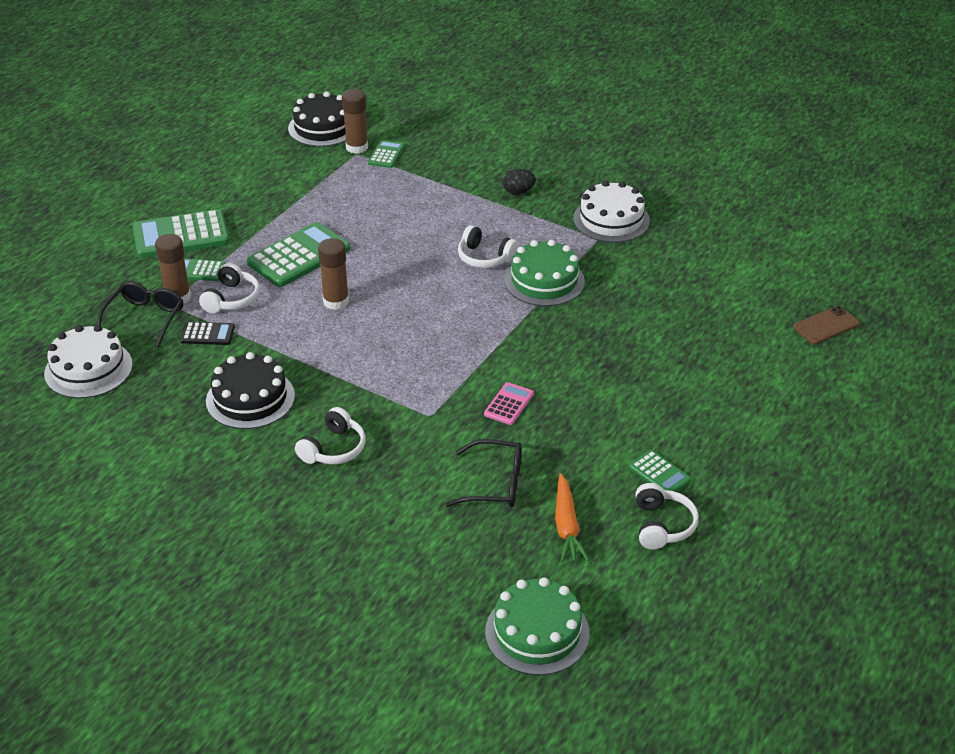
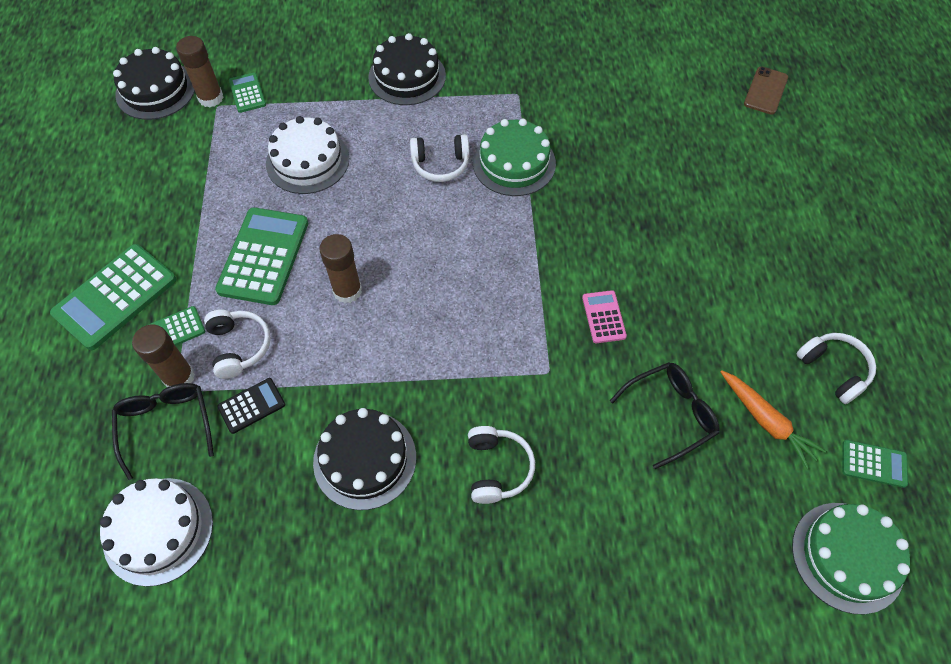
camera: 35 degrees left, 20 degrees up
(518, 192) = (407, 76): black egg -> black cake
(611, 220) = (511, 68): white cake -> white cake (307, 161)
(659, 474) = (784, 316): green calculator -> green calculator (873, 464)

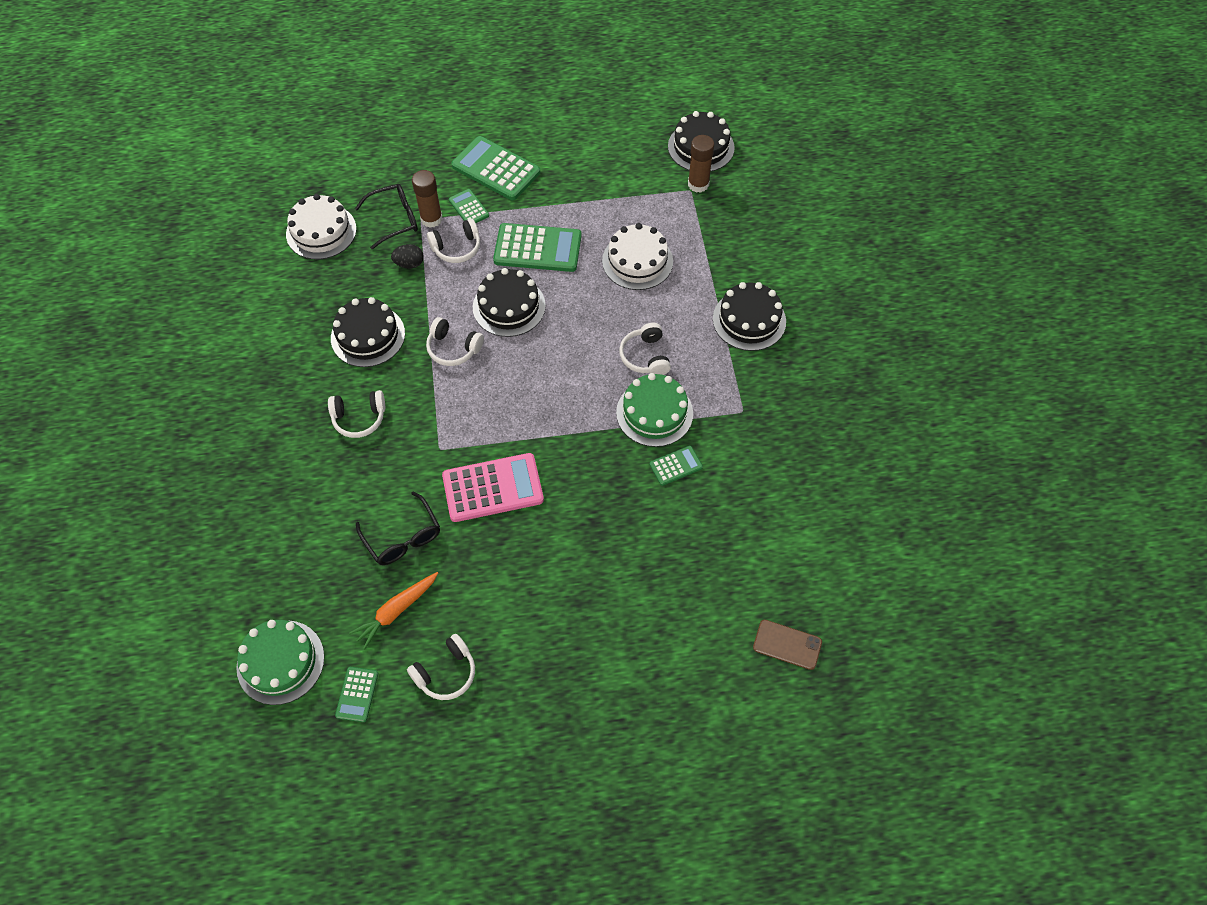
camera: 85 degrees right, 0 degrees up
(247, 93) = (708, 207): green calculator -> green calculator (676, 466)
(251, 406) = (409, 264): black calculator -> black egg
(347, 291) = (509, 306): brown glue stick -> black cake
(401, 354) = (453, 348): none -> white headphones
(603, 317) = (493, 488): pink calculator -> pink calculator, size x1.97

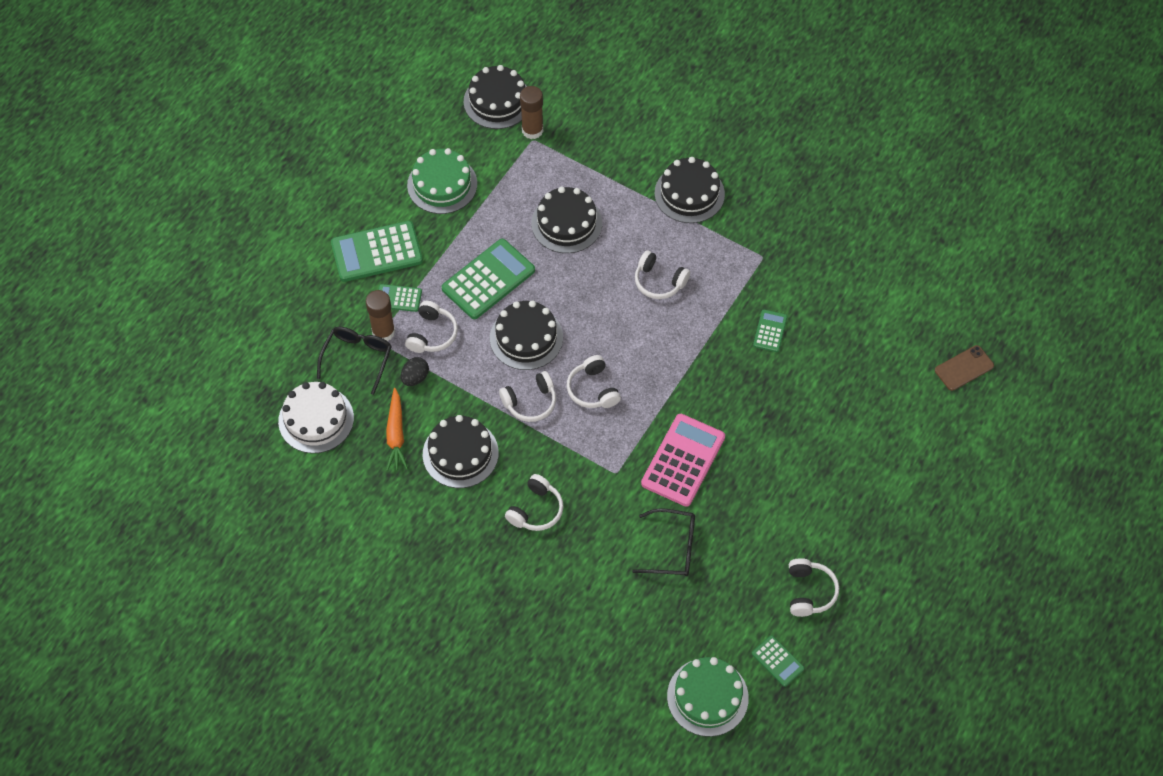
camera: 50 degrees left, 0 degrees up
(396, 611) = (731, 592): orange carrot -> orange carrot (396, 434)
(502, 381) = (593, 389): none -> white headphones
(637, 261) = (566, 223): white cake -> black cake
(654, 413) = (713, 312): green cake -> green cake (442, 184)

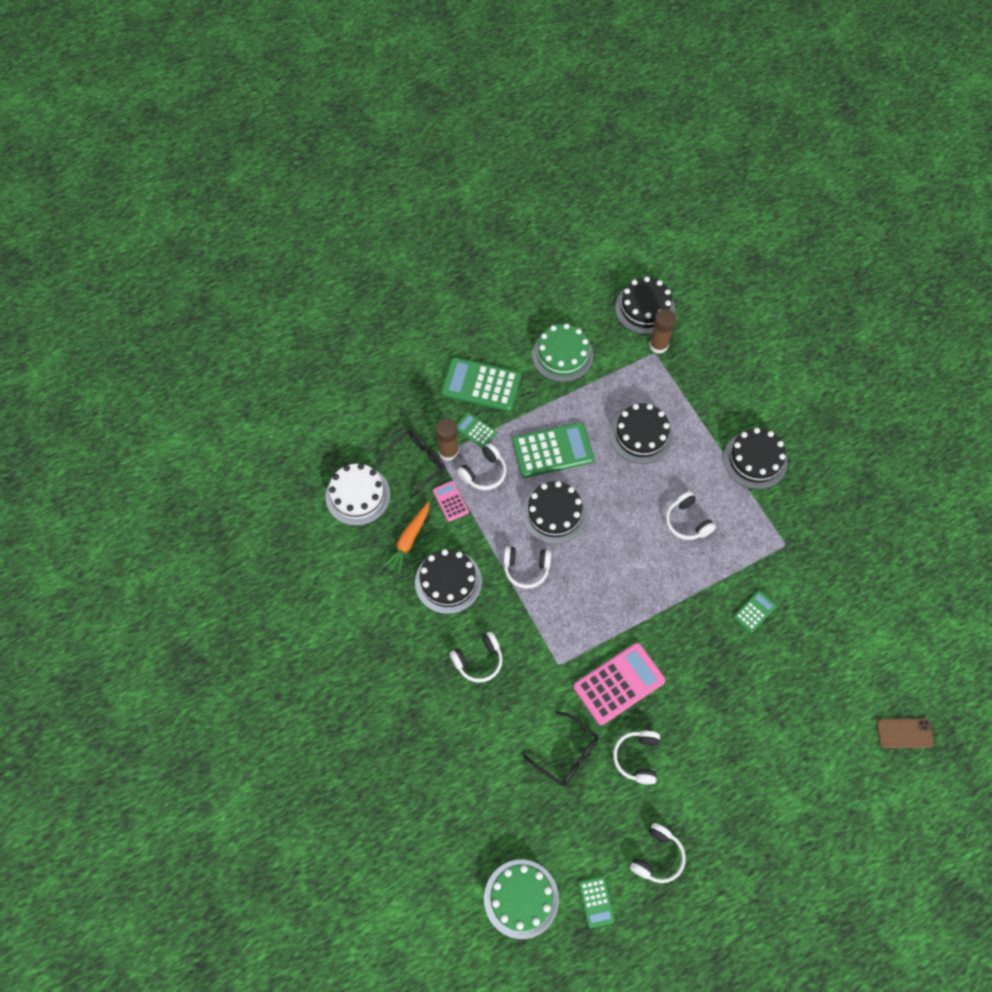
camera: 30 degrees right, 5 degrees up
(415, 378) = (450, 501): black egg -> pink calculator
(593, 389) = (581, 584): white headphones -> white headphones (637, 758)

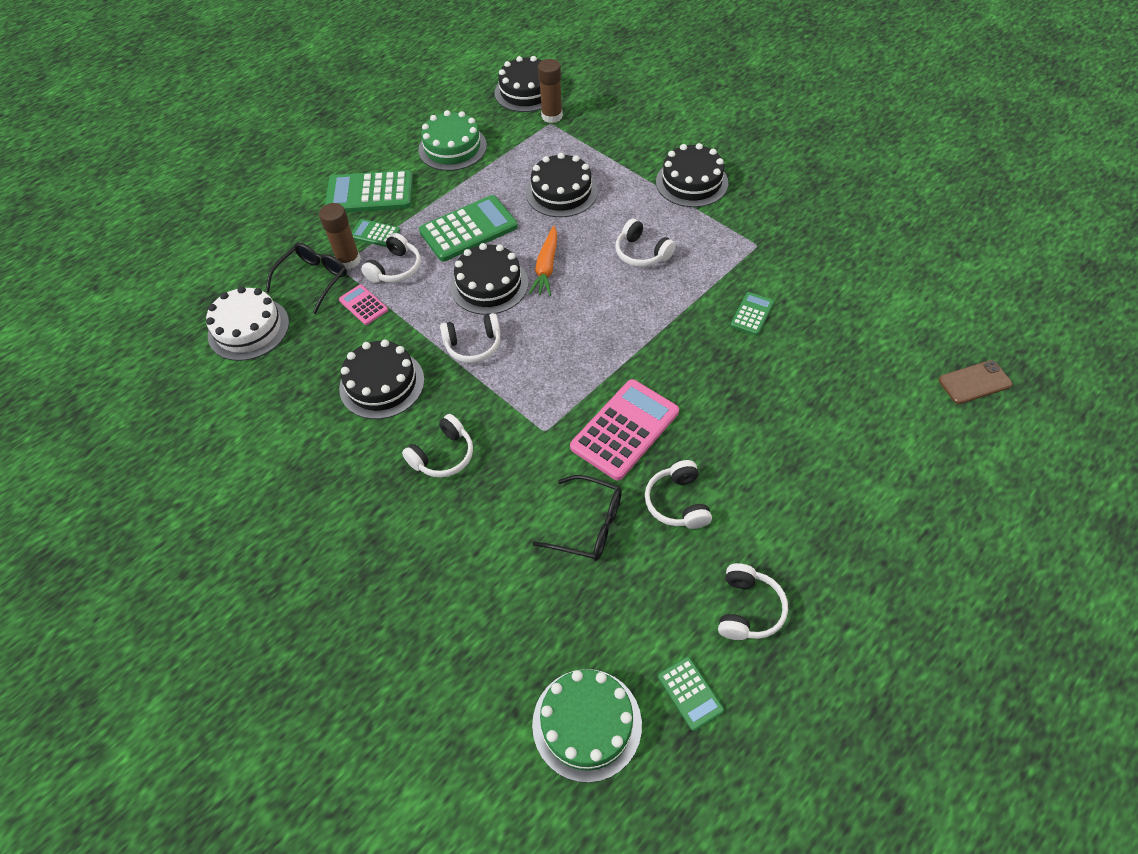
camera: 15 degrees left, 10 degrees down
(409, 540) = (322, 355): orange carrot -> orange carrot (546, 267)

